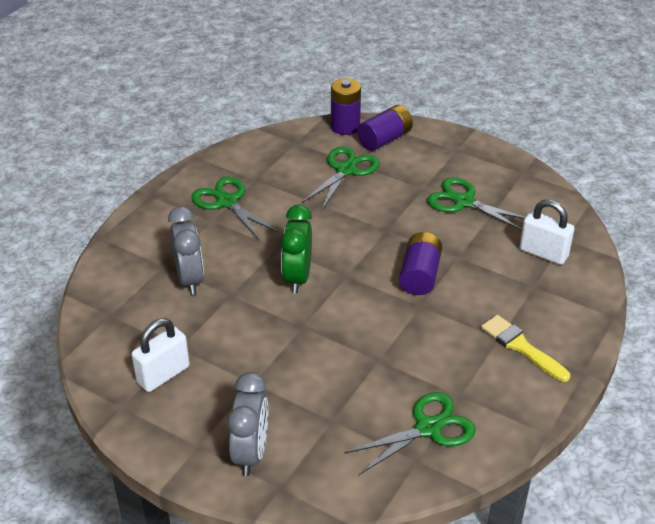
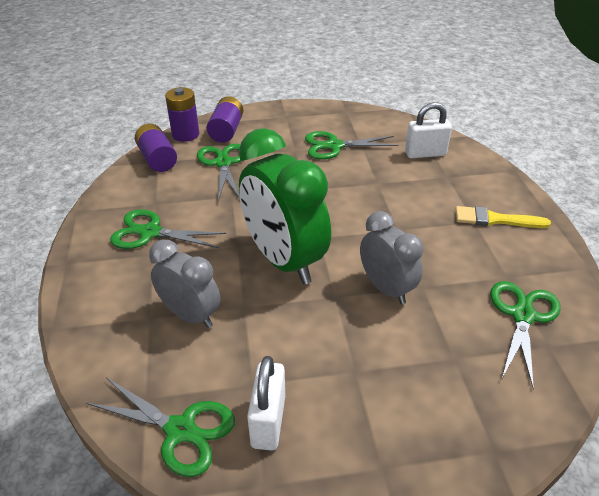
camera: 40 degrees left, 0 degrees up
(110, 346) = (180, 430): none -> green scissors
(251, 453) = (433, 438): grey clock -> grey clock (386, 288)
(297, 278) = (283, 260): green clock -> green clock, size x1.68
(420, 275) = (370, 208): purple battery -> purple battery (157, 159)

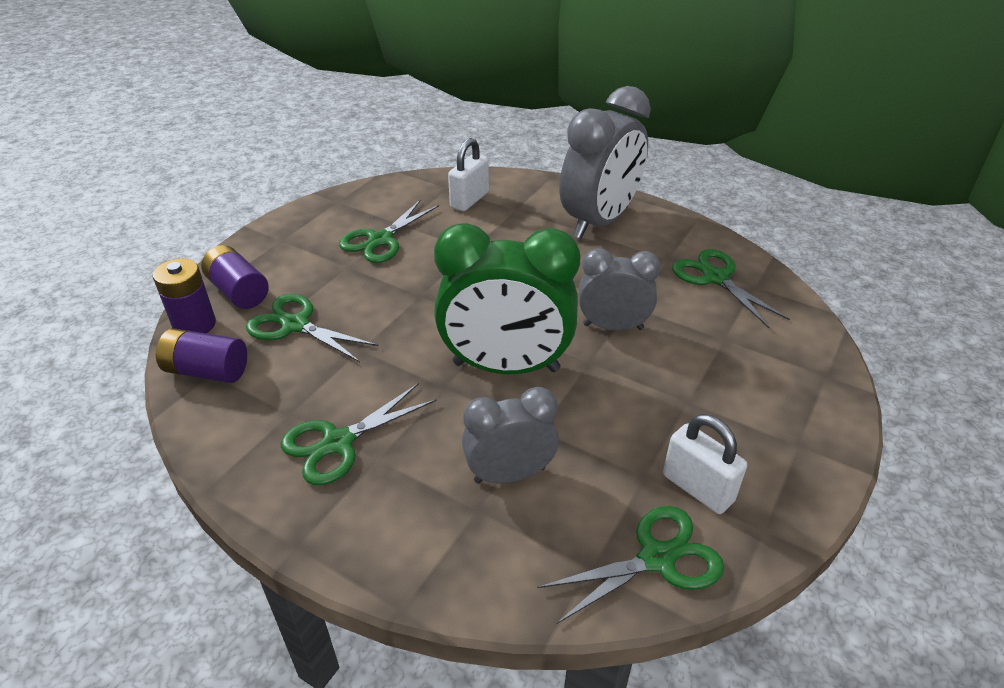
camera: 50 degrees left, 0 degrees up
(495, 219) = (599, 221): yellow brush -> grey clock

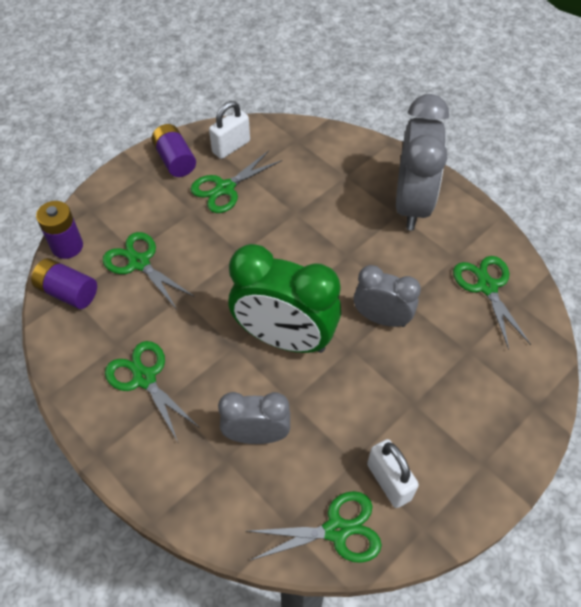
camera: 15 degrees right, 15 degrees up
(238, 291) = (105, 220): purple battery -> purple battery (175, 160)
(338, 443) = (144, 378): green scissors -> green scissors turned 75 degrees clockwise
(469, 200) = (310, 158): white padlock -> white padlock (231, 147)
(599, 221) = (411, 204): grey clock -> grey clock turned 45 degrees counterclockwise

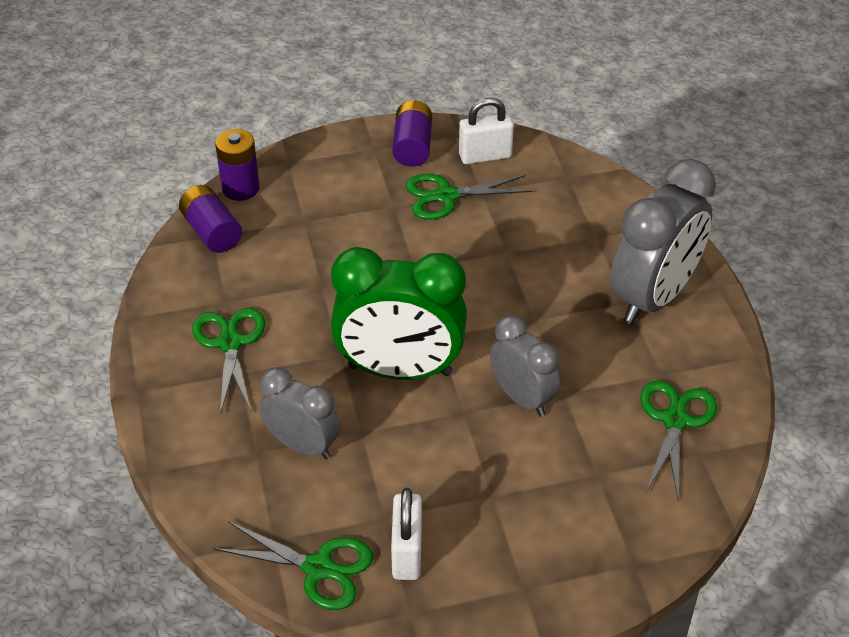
camera: 30 degrees right, 10 degrees down
(139, 263) = (301, 233): green scissors -> none
(284, 338) = (400, 370): green clock -> green clock turned 45 degrees counterclockwise

